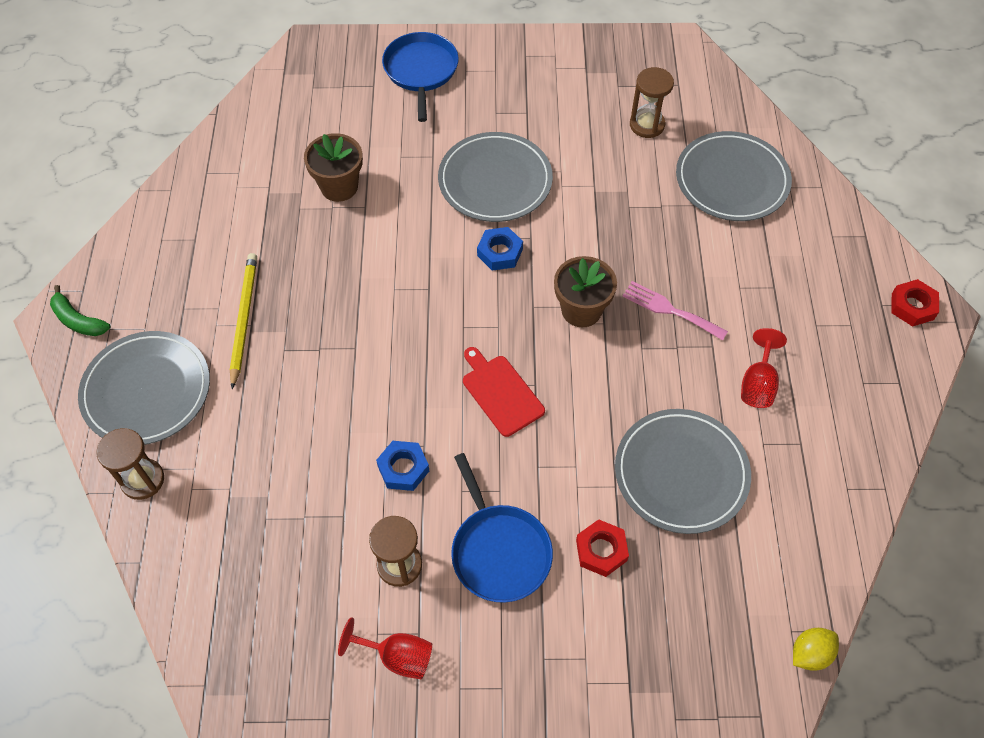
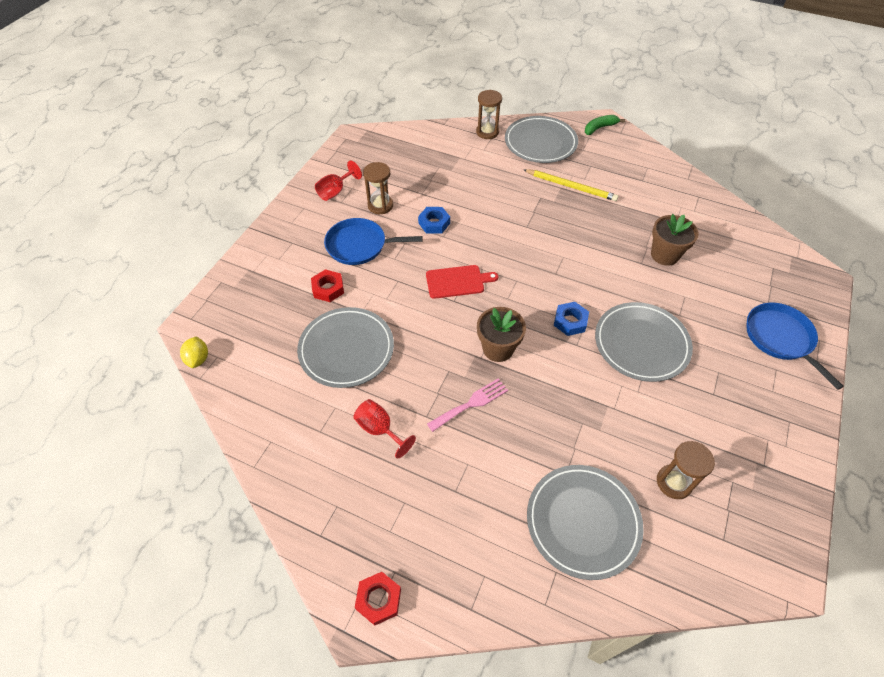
camera: 115 degrees right, 5 degrees down
(421, 71) = (780, 338): blue pan -> blue pan turned 135 degrees counterclockwise

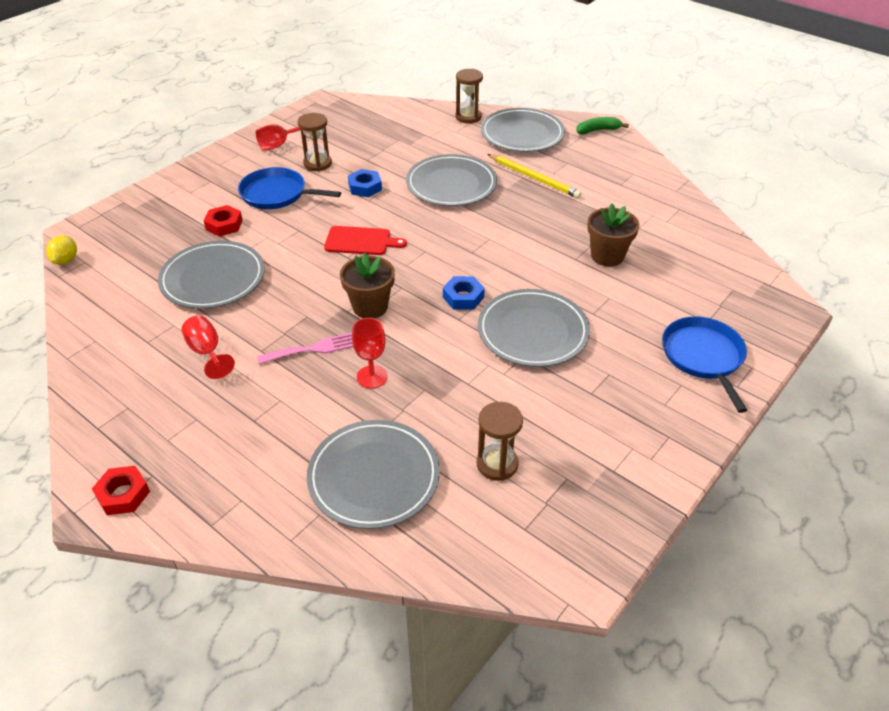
camera: 15 degrees right, 10 degrees down
(506, 206) = (451, 184): none -> grey plate
(533, 421) = (372, 377): none -> red goblet

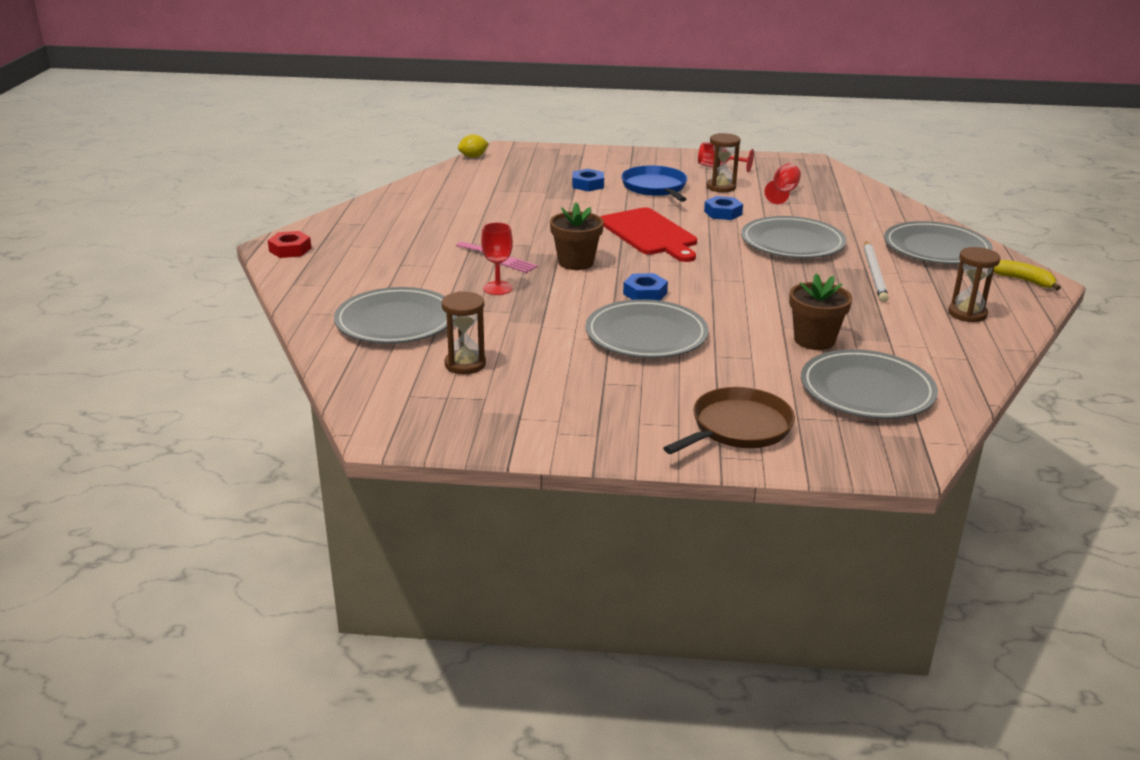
camera: 55 degrees right, 15 degrees down
(207, 352) = (446, 227): red goblet -> red goblet (783, 192)
(213, 278) = (523, 202): grey plate -> grey plate (867, 390)
(224, 225) = (588, 185): red nut -> blue nut
(360, 241) = (649, 234): red cutting board -> red cutting board, size x1.54
(468, 117) = (913, 218): brown hourglass -> brown hourglass (967, 314)
(534, 178) = (874, 273): yellow pencil -> white pencil
(598, 130) = (1024, 281): green banana -> yellow banana
(703, 357) = (737, 427): blue pan -> brown pan

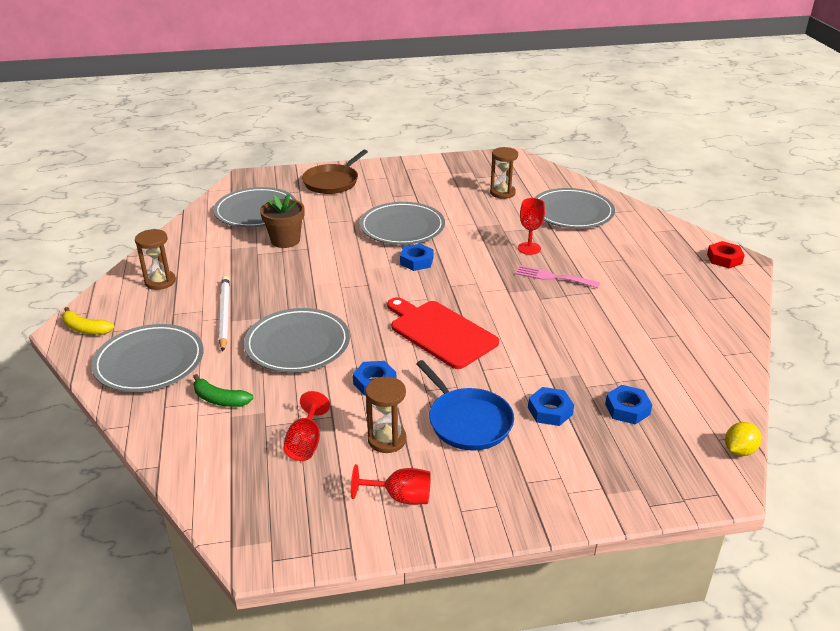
camera: 165 degrees right, 5 degrees up
(528, 179) = (627, 409): none -> blue nut
(576, 262) = (487, 284): brown flower pot -> none
(858, 219) = (220, 399): none -> green banana

